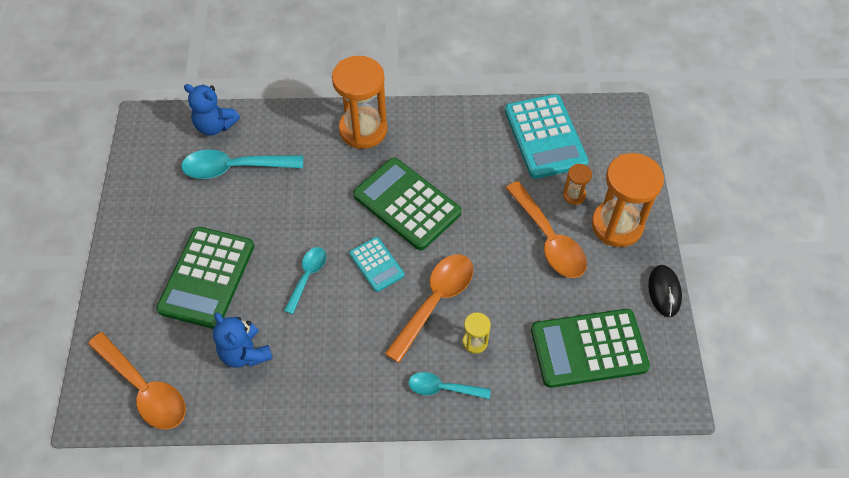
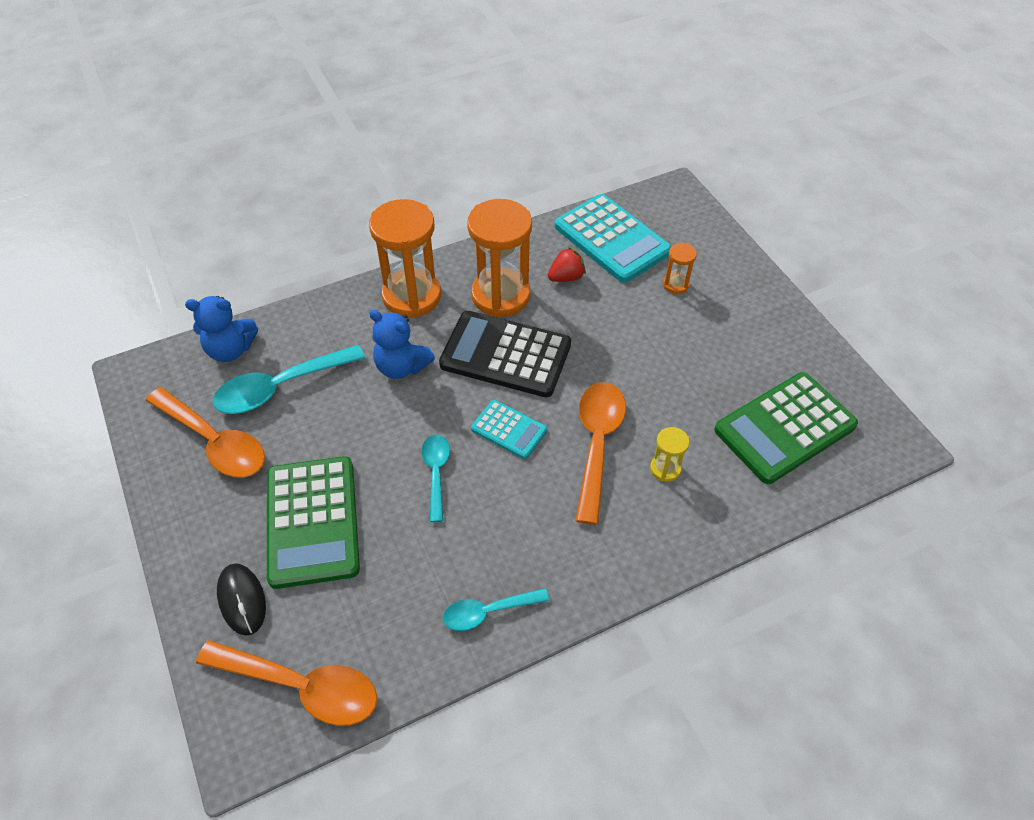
camera: 25 degrees left, 5 degrees down
(245, 353) = (409, 589): blue teddy bear -> blue teddy bear (401, 366)
(406, 204) = (505, 355): green calculator -> black calculator
(443, 388) = (661, 531): turquoise spoon -> turquoise spoon (488, 611)
(489, 157) = (566, 277): none -> red strawberry
(548, 239) = (677, 336): orange spoon -> orange spoon (214, 442)
(617, 225) = (736, 298): orange hourglass -> orange hourglass (500, 295)
(664, 292) = (821, 344): black mouse -> black mouse (242, 600)

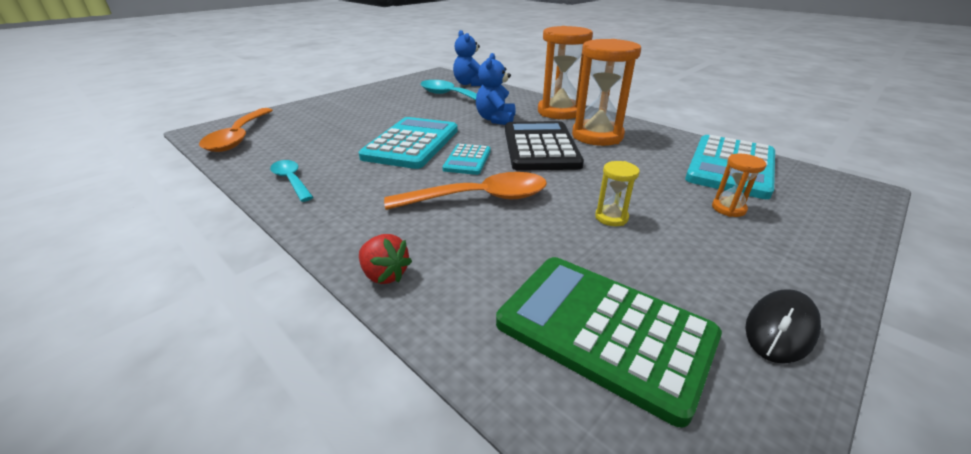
camera: 70 degrees right, 20 degrees down
(214, 442) = (405, 92): orange spoon -> none
(242, 600) = (301, 114): black mouse -> black mouse (780, 329)
(313, 521) = (358, 119): green calculator -> none
(436, 473) = (411, 144): turquoise spoon -> turquoise calculator
(566, 277) = (652, 155): red strawberry -> red strawberry (384, 275)
(665, 468) = (473, 240): yellow hourglass -> yellow hourglass (611, 217)

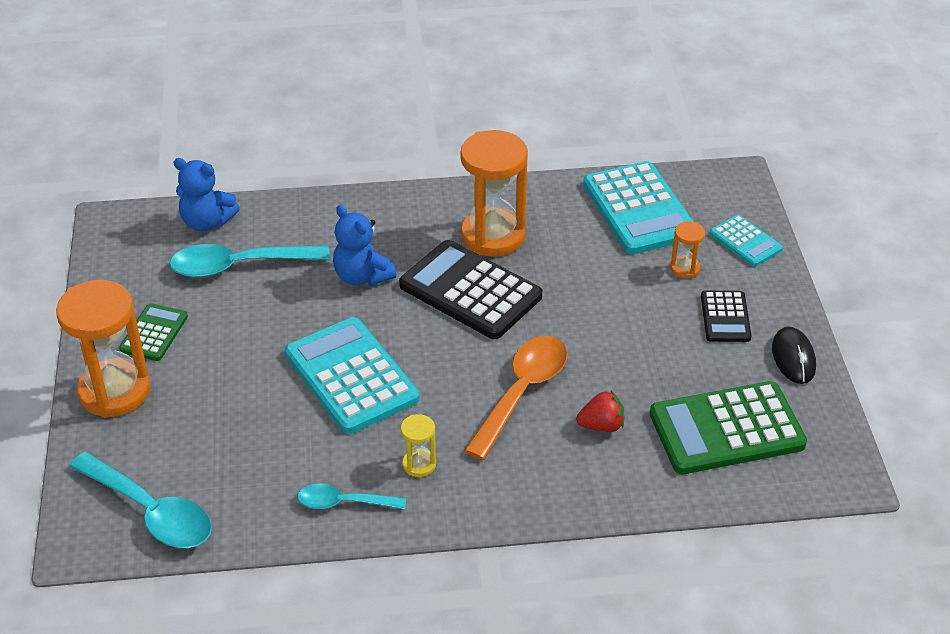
camera: 50 degrees left, 10 degrees up
(239, 137) = (150, 512): orange spoon -> turquoise spoon
(379, 98) = (154, 333): none -> green calculator
(384, 275) = (574, 501): red strawberry -> red strawberry (601, 425)
(467, 160) = (440, 358): turquoise calculator -> turquoise calculator (745, 241)
(559, 112) = (402, 215): orange hourglass -> orange hourglass (114, 391)
(611, 217) = (630, 338): yellow hourglass -> yellow hourglass (419, 464)
(729, 254) = (725, 317): none -> black calculator

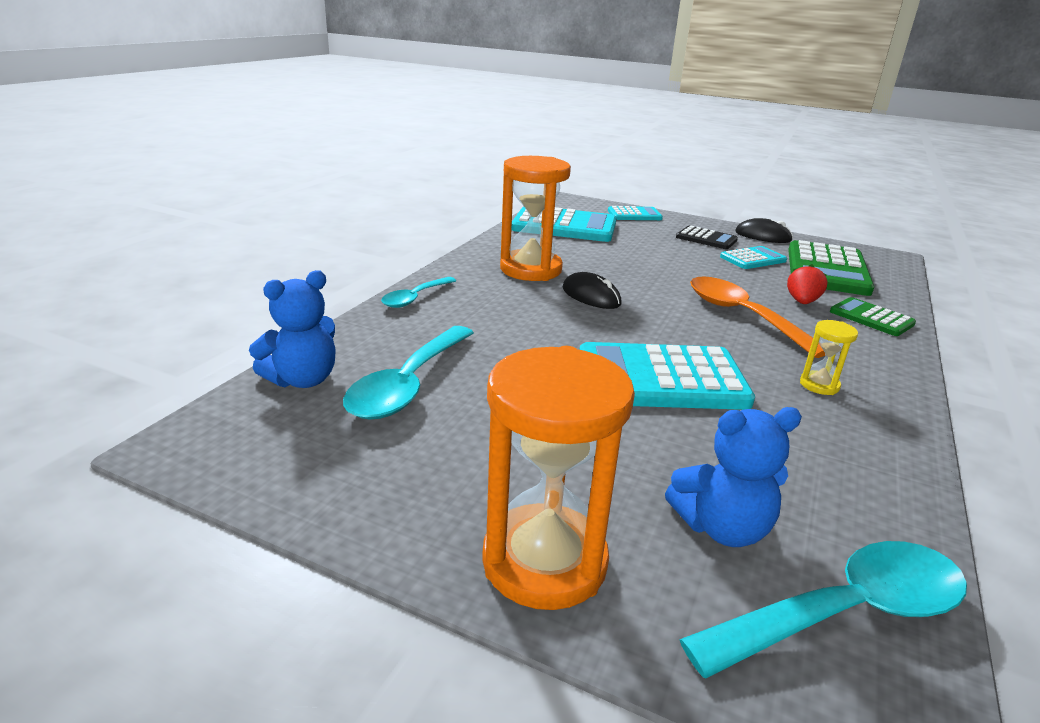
camera: 60 degrees left, 15 degrees down
(154, 333) = (455, 483): green calculator -> green calculator (871, 318)
(344, 502) = (867, 443): turquoise spoon -> turquoise spoon (415, 298)
(362, 276) = (514, 330): blue teddy bear -> blue teddy bear (722, 527)
(470, 291) = (591, 296): black calculator -> black mouse
(685, 268) = (643, 233): orange hourglass -> none
(696, 367) = (753, 259): none -> turquoise calculator

